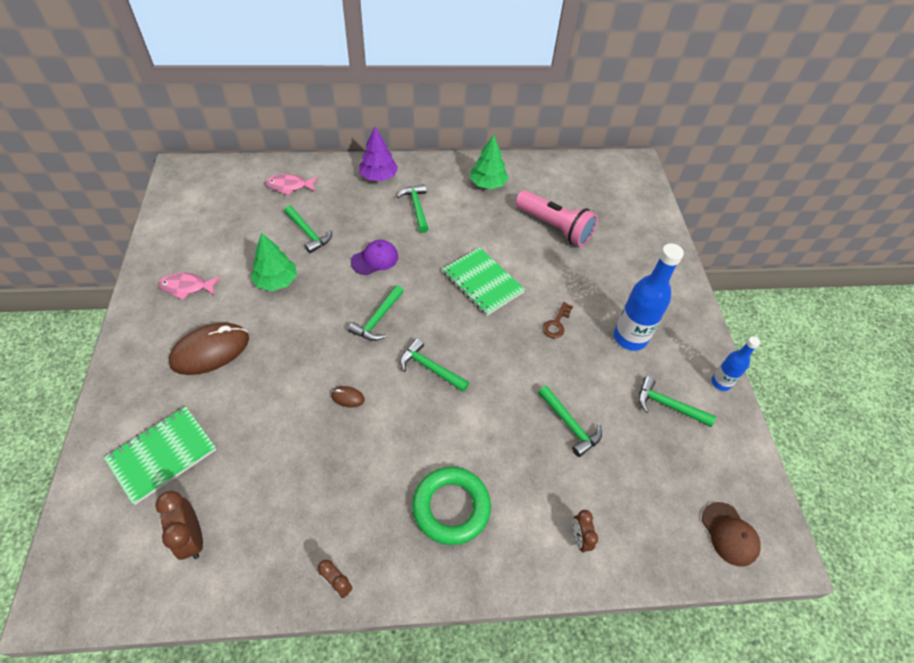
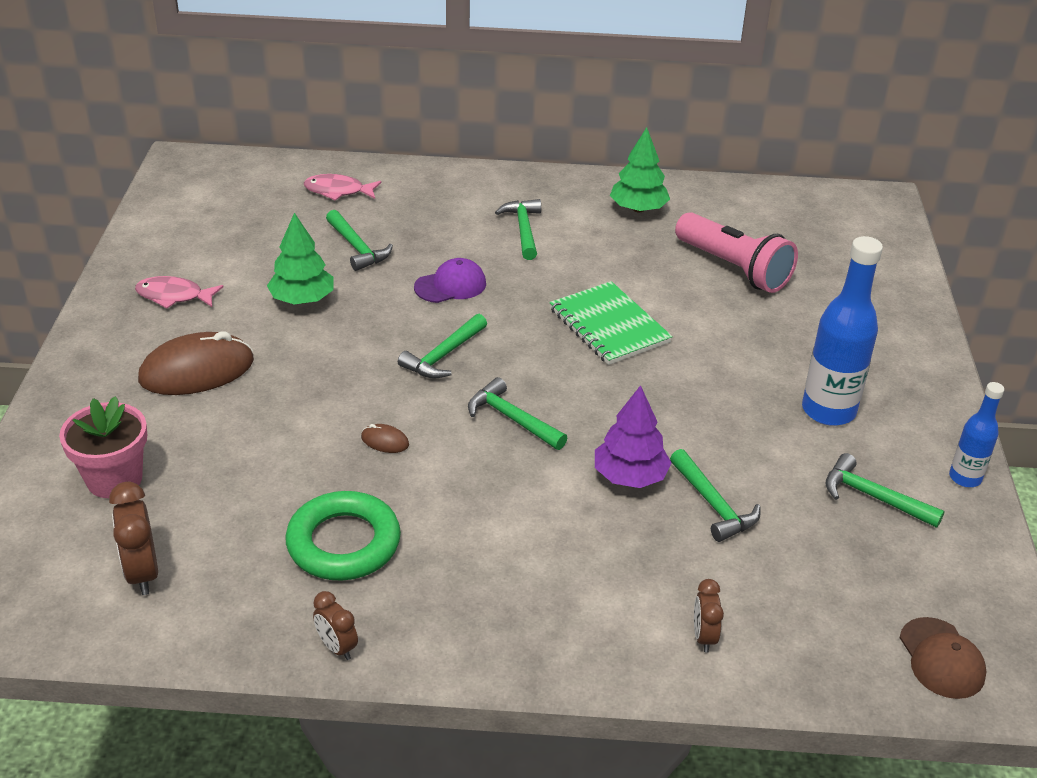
camera: 10 degrees right, 15 degrees down
(162, 455) = (114, 479): green notebook -> pink flower pot
(378, 176) = (472, 188): purple tree -> purple tree (630, 476)
(451, 507) = (516, 580): green ring -> green ring (343, 543)
(556, 323) = (715, 384): brown key -> none

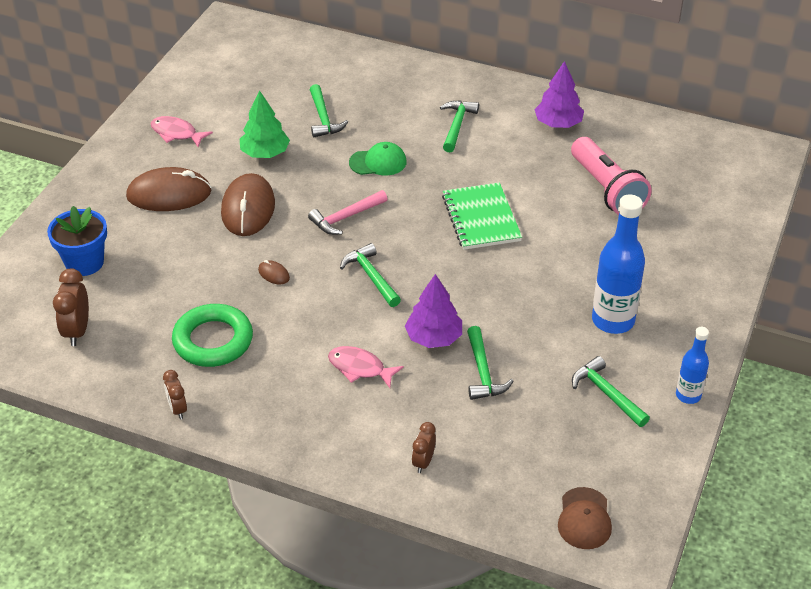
camera: 20 degrees right, 5 degrees up
(114, 479) = (84, 263): pink flower pot -> blue flower pot
(312, 368) = (248, 208): none -> brown mouse
(338, 191) = (331, 67): pink fish -> pink fish (360, 368)
(443, 355) = (346, 217): green hammer -> pink hammer
(450, 285) = (378, 162): purple cap -> green cap
(638, 209) = (558, 123): green tree -> purple tree

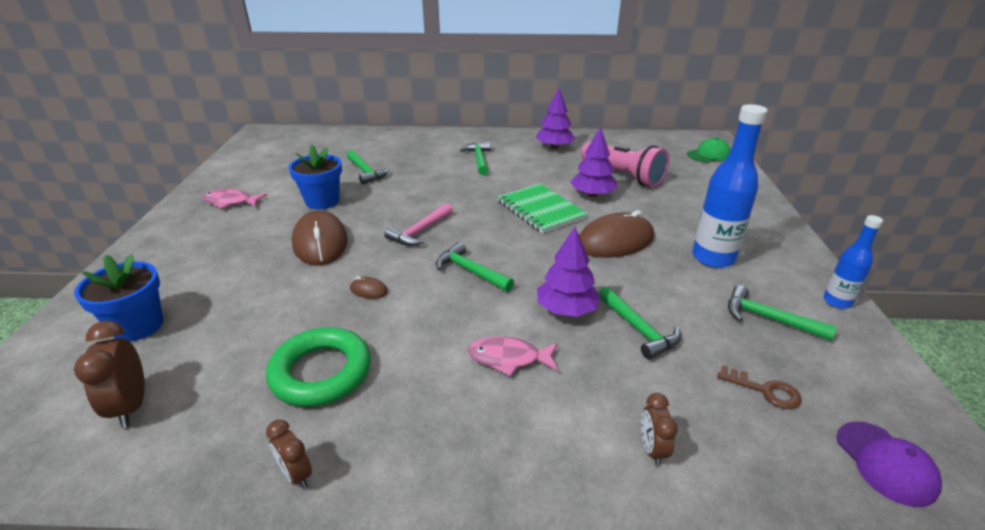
camera: 20 degrees left, 10 degrees down
(169, 194) = (232, 246): brown mouse -> brown mouse (615, 241)
(265, 153) = (322, 201): green tree -> blue flower pot
(378, 162) = (428, 190): green cap -> green cap (708, 155)
(544, 448) = (765, 390): none -> brown key
(551, 210) = (592, 195): none -> purple tree
(584, 519) = (885, 463): brown cap -> purple cap

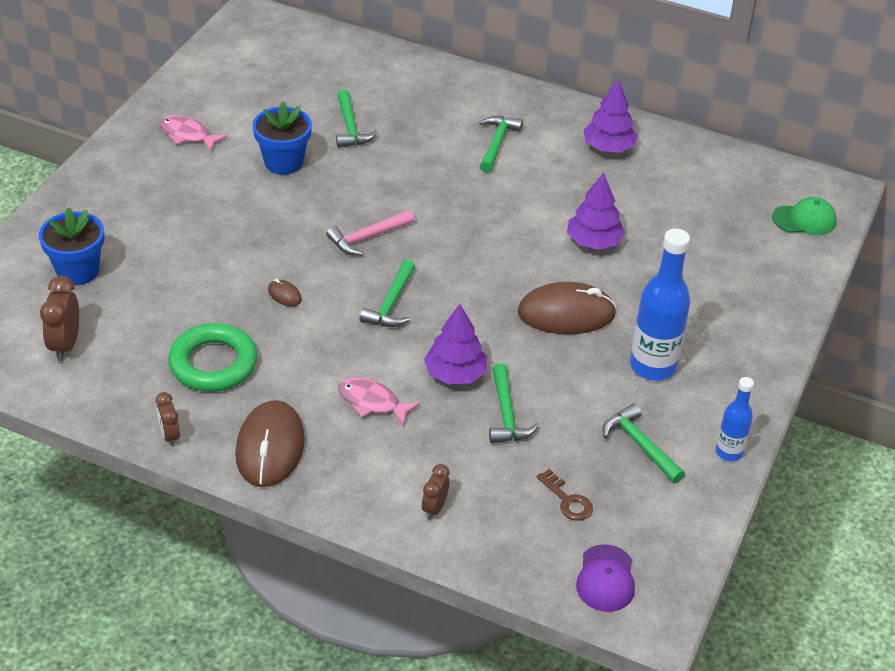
camera: 20 degrees right, 10 degrees up
(320, 242) = (261, 222): brown mouse -> brown mouse (270, 447)
(470, 271) = (391, 303): green hammer -> green hammer turned 135 degrees counterclockwise
(540, 210) = (516, 246): green notebook -> none
(623, 175) = (656, 223): pink flashlight -> none

